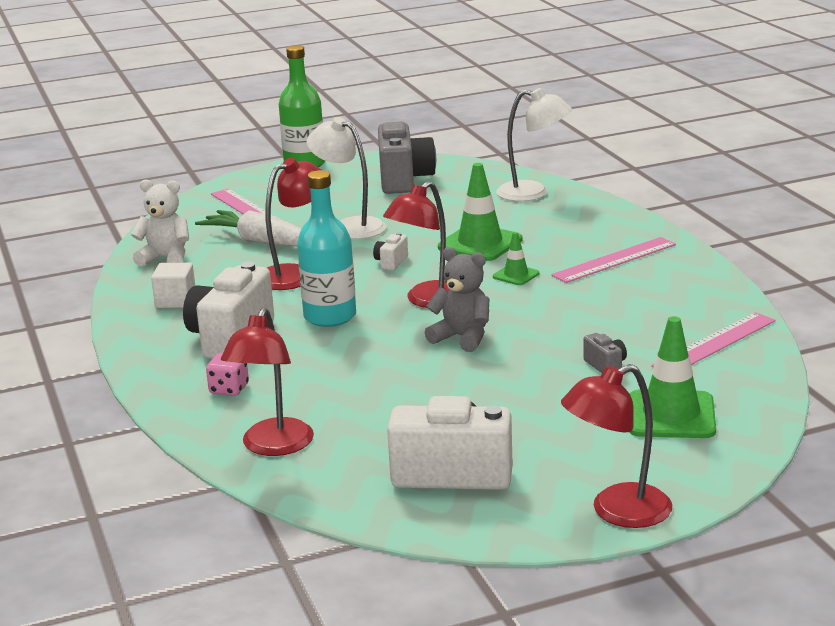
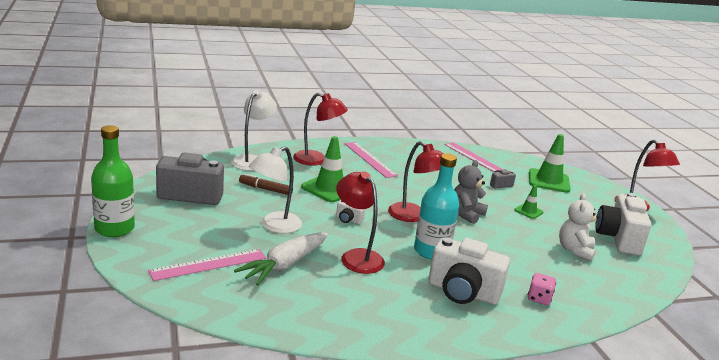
camera: 90 degrees left, 0 degrees up
(166, 258) = (300, 314): white teddy bear -> white teddy bear (575, 250)
(175, 301) = (392, 313): white cube -> none
(273, 446) = (608, 288): red lamp -> red lamp (317, 160)
(448, 210) = (265, 189): none -> brown marker
(516, 275) = (382, 186): green traffic cone -> green traffic cone (528, 211)

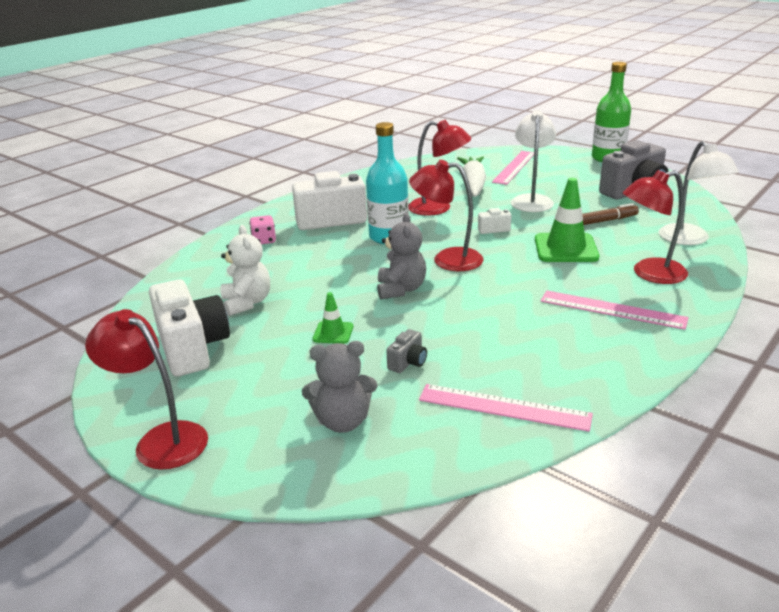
camera: 150 degrees right, 5 degrees up
(548, 181) = (343, 421): green traffic cone -> grey teddy bear

